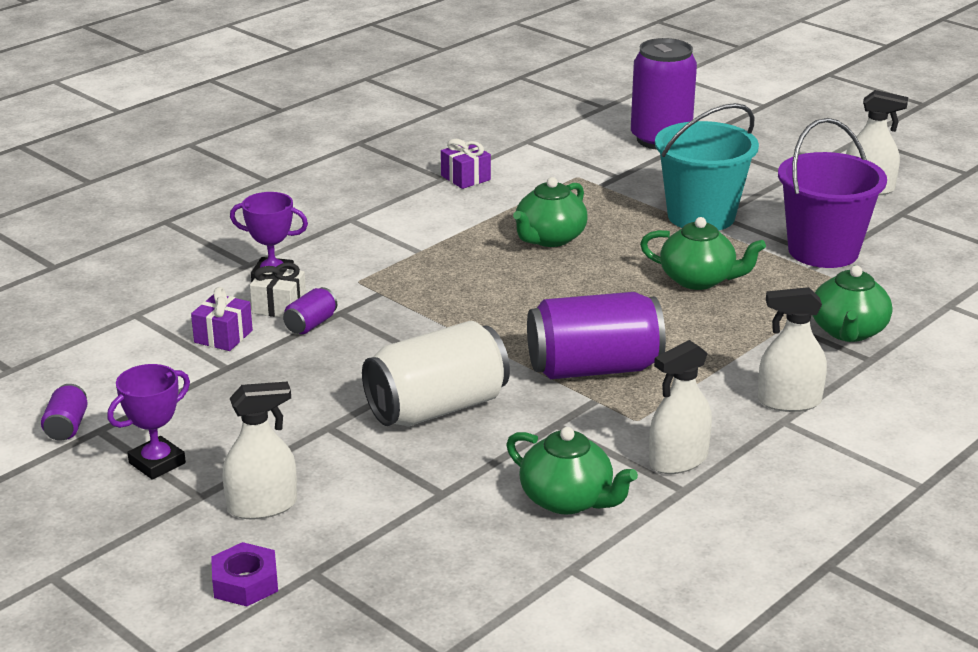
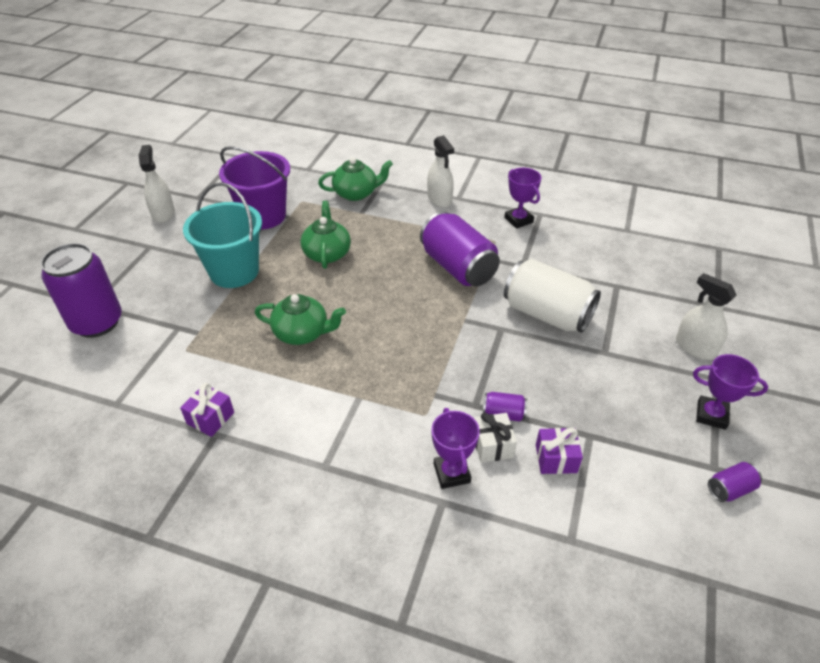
camera: 115 degrees left, 15 degrees up
(245, 583) = (750, 326): purple nut -> none
(568, 500) = (581, 244): green teapot -> none
(678, 460) = (518, 220): white spray bottle -> purple trophy

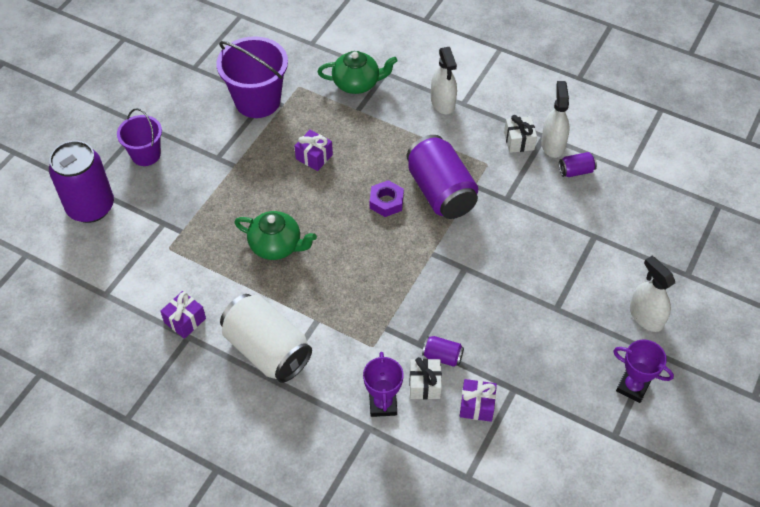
camera: 10 degrees right, 10 degrees up
(154, 270) = (146, 155): none -> purple bucket
(163, 213) = (158, 85): white spray bottle -> white spray bottle (553, 144)
(234, 271) = (221, 166): turquoise bucket -> none
(327, 253) = (314, 157): green teapot -> purple gift
(407, 282) = (386, 202): none -> purple nut
(518, 220) = (519, 141): purple trophy -> white gift
(547, 314) = (514, 258): white can -> white can (267, 350)
(730, 489) = (620, 457): purple can -> purple can (576, 171)

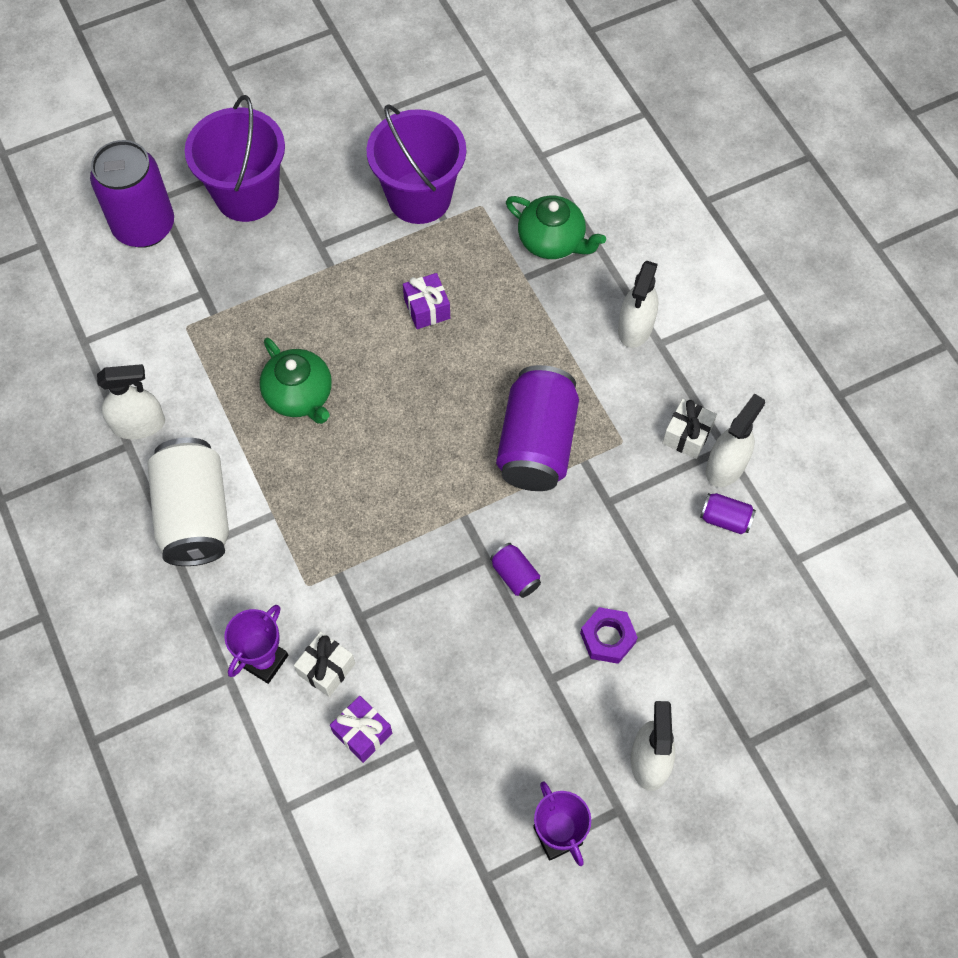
camera: 35 degrees right, 10 degrees up
(146, 155) = (247, 195): purple bucket -> purple bucket, size x1.63
(185, 320) = (138, 424): purple gift -> white spray bottle
(386, 202) = (463, 417): purple nut -> purple nut (607, 638)
(442, 356) = (372, 649): purple can -> purple can (515, 575)

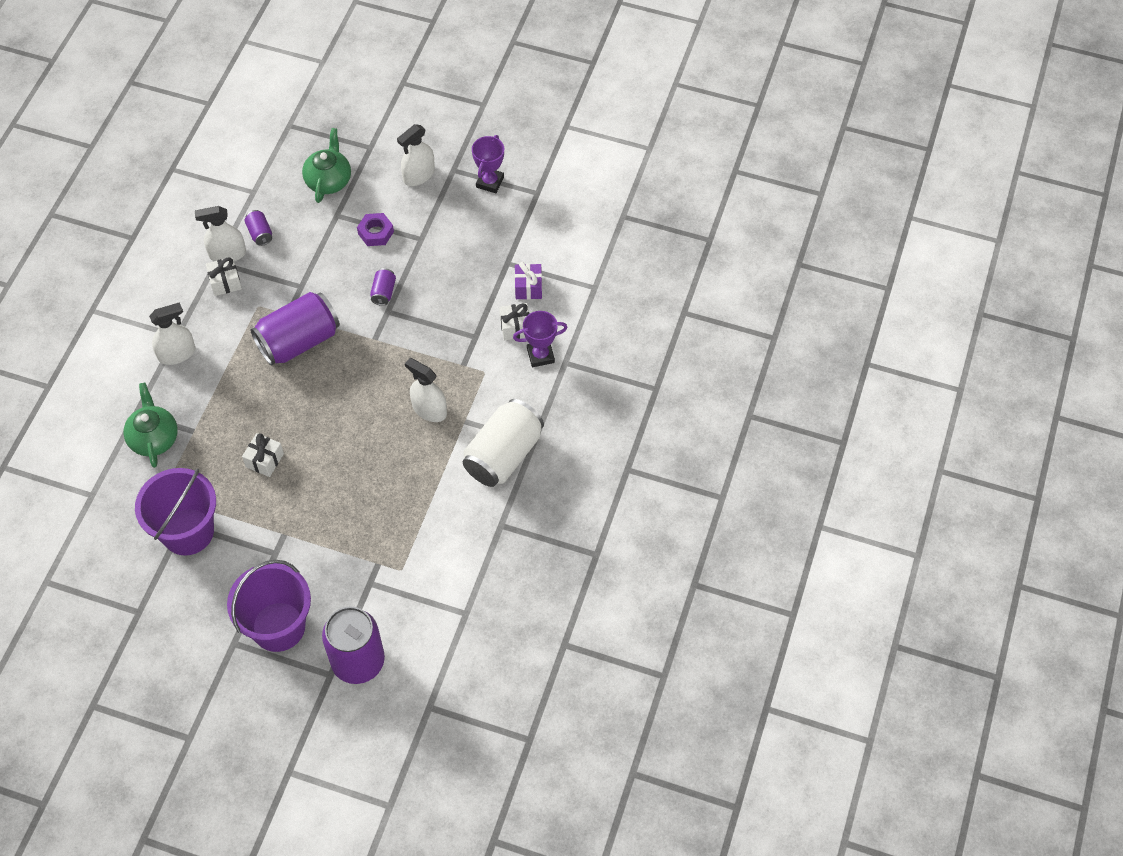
camera: 135 degrees left, 5 degrees down
(138, 424) = (484, 532): white spray bottle -> white spray bottle (429, 409)
(300, 395) = (384, 472): green teapot -> green teapot (328, 180)
(427, 309) = (264, 460): purple gift -> white gift

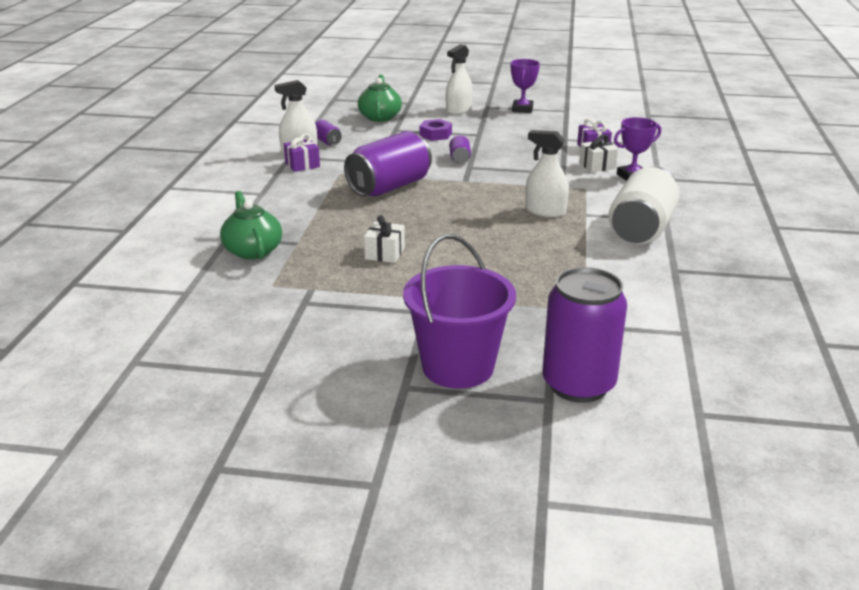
camera: 10 degrees left, 30 degrees down
(177, 354) = (264, 202): white spray bottle -> none
(188, 532) = (312, 307): purple bucket -> none
(225, 282) = (302, 165): white gift -> purple gift

